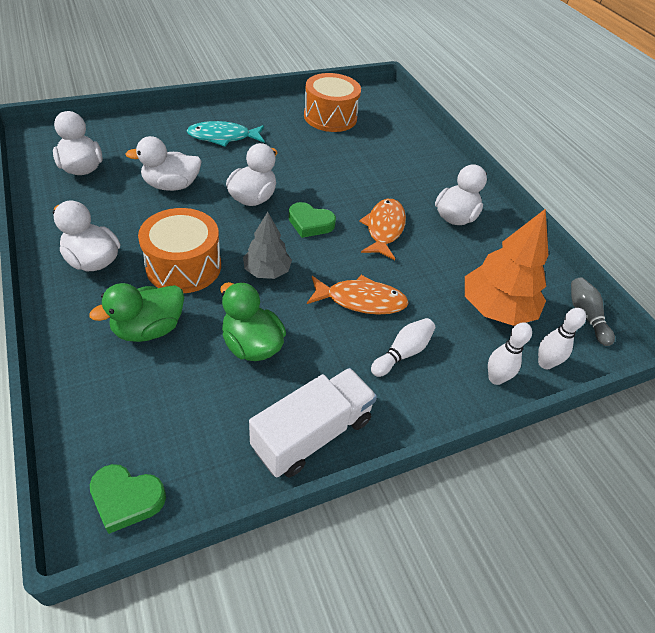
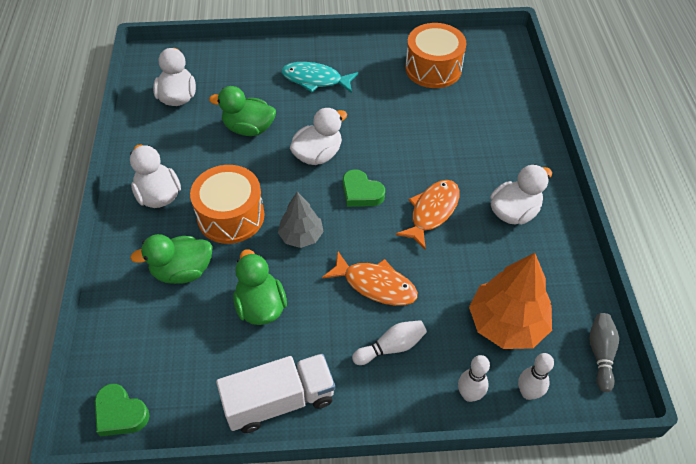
camera: 25 degrees right, 5 degrees up
(171, 185) = (249, 128): white duck -> green duck

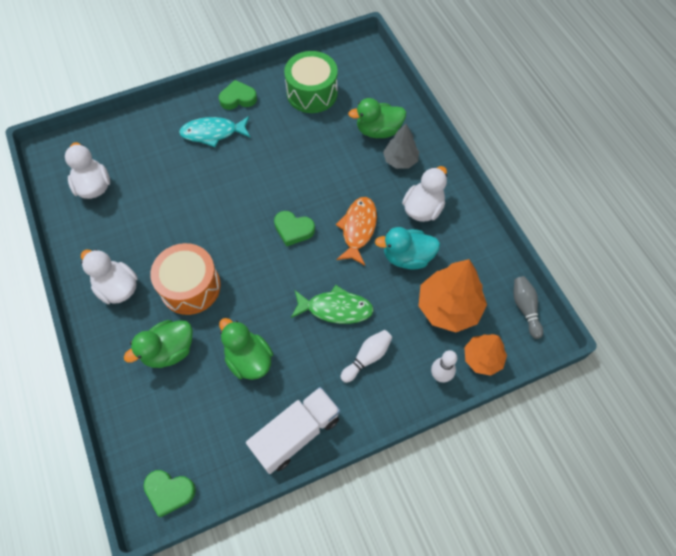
camera: 20 degrees left, 10 degrees up
(249, 128) = (172, 198): green duck -> green duck (378, 131)
(301, 236) = (258, 285): grey tree -> grey tree (400, 160)
(318, 155) = (243, 205): white duck -> none
(354, 55) = (238, 98): none -> green heart
(375, 285) = (335, 309): orange fish -> green fish
(433, 68) = (312, 93): orange drum -> green drum
(477, 256) = (407, 257): none -> turquoise duck
(528, 393) = (482, 358): white bowling pin -> orange tree

